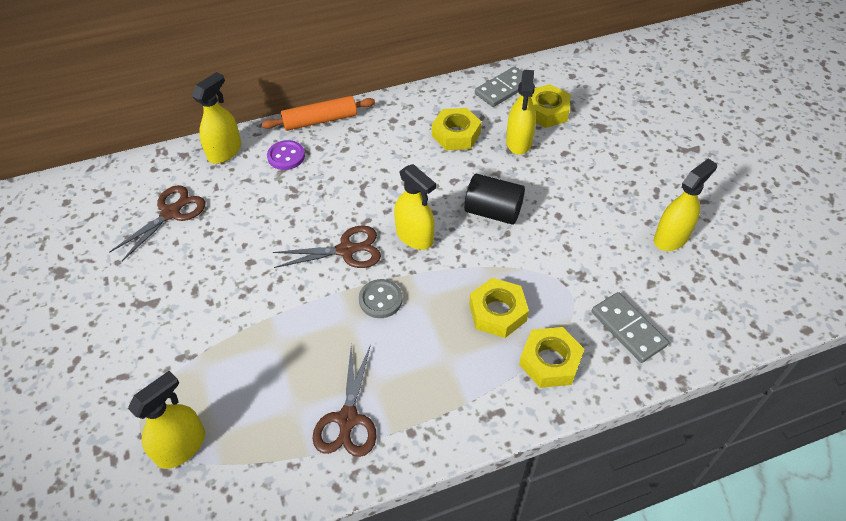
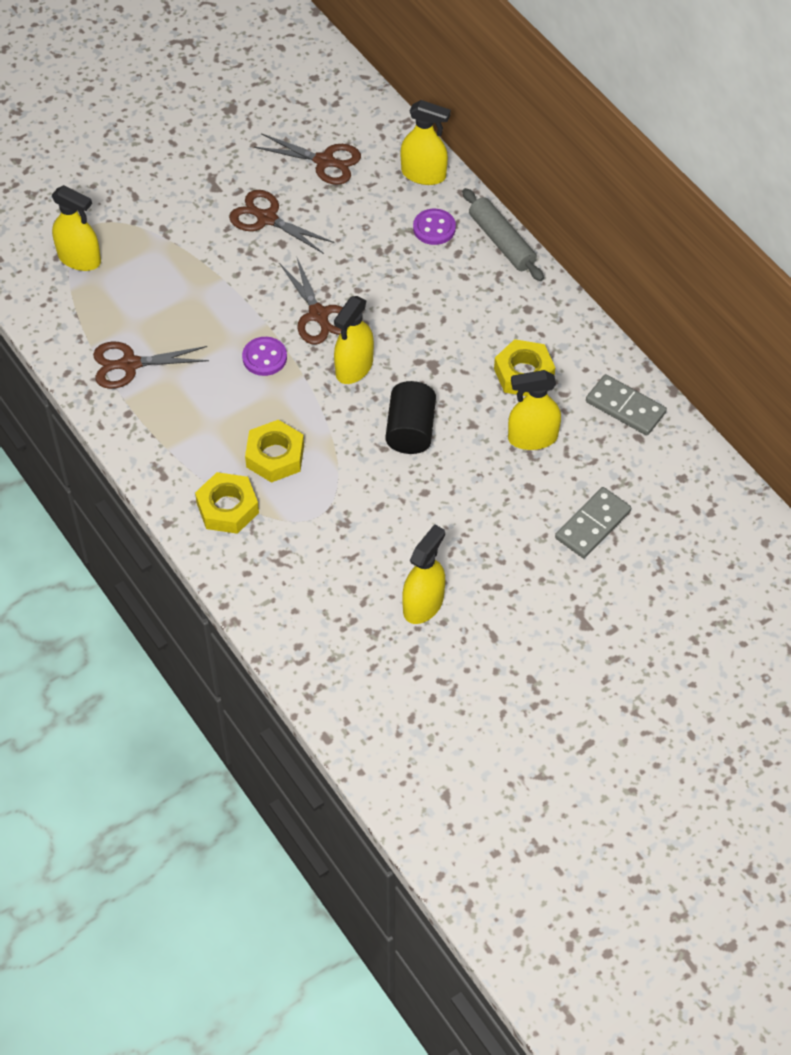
camera: 75 degrees right, 5 degrees up
(214, 268) = (266, 218): none -> brown scissors
(320, 120) = (502, 241): orange rolling pin -> grey rolling pin
(380, 300) = (264, 357): grey button -> purple button
(546, 111) = (598, 458): yellow nut -> none
(628, 329) = (284, 571): grey domino -> grey domino (593, 525)
(671, 237) = (423, 604): yellow spray bottle -> yellow spray bottle turned 90 degrees counterclockwise

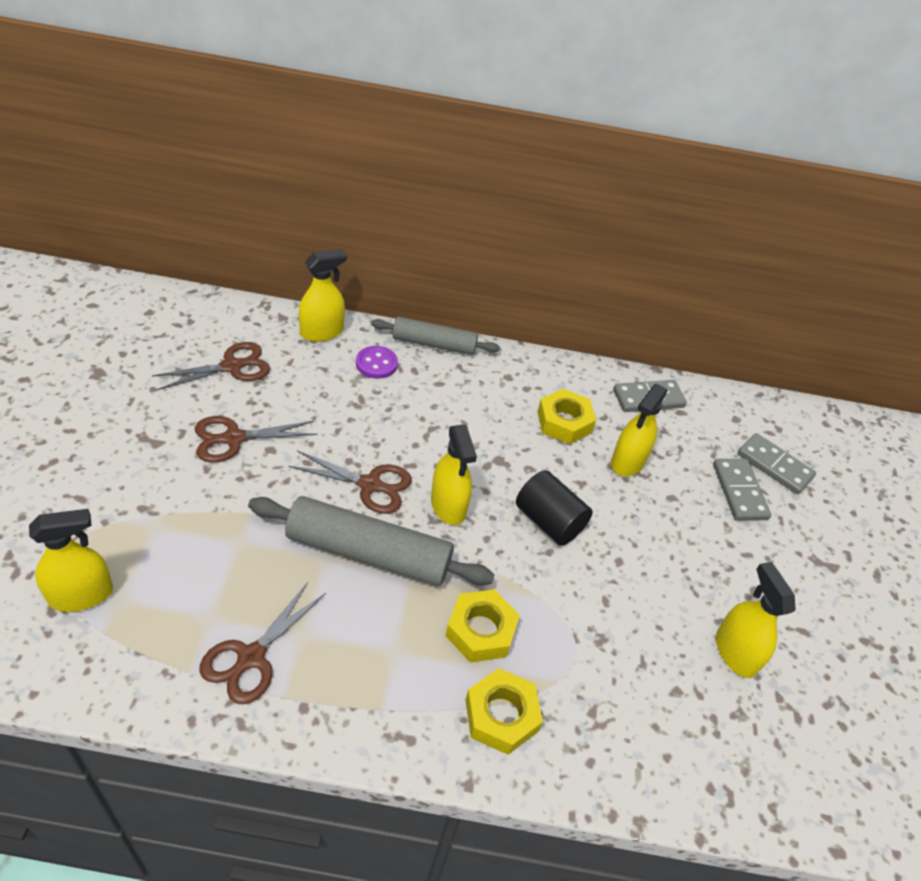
camera: 55 degrees left, 10 degrees down
(264, 357) = (369, 553): purple button -> grey rolling pin
(656, 532) = (774, 466): none -> grey domino

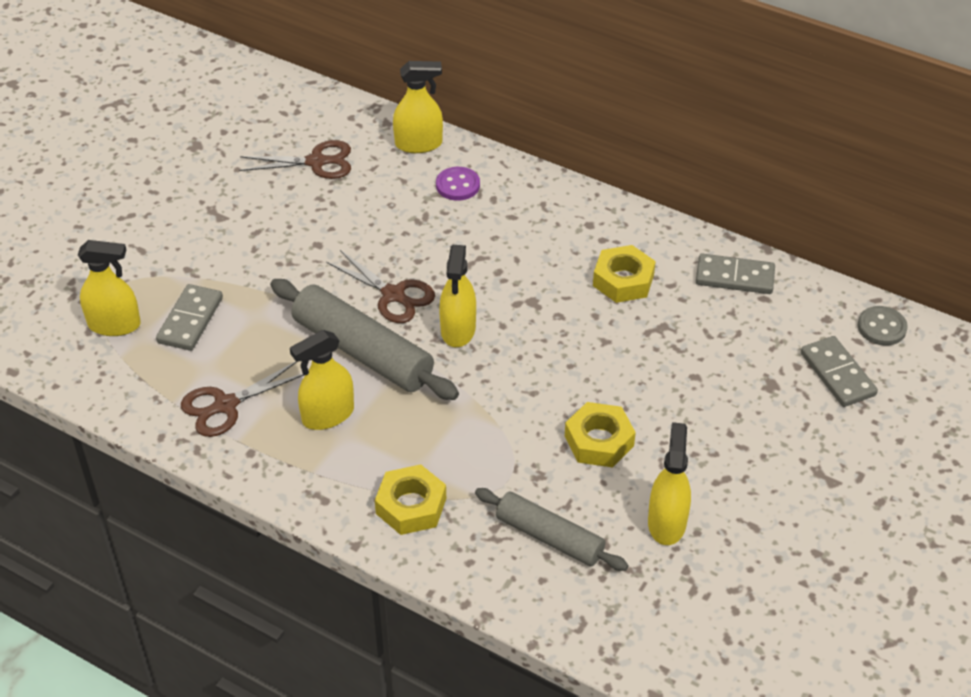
camera: 30 degrees right, 0 degrees up
(233, 438) = (289, 228): brown scissors -> none
(434, 344) = (528, 177): grey rolling pin -> grey rolling pin (549, 537)
(481, 631) = (430, 438): yellow nut -> yellow nut (599, 441)
(549, 521) = (549, 367): black cylinder -> none
(628, 461) = (669, 332): yellow spray bottle -> yellow spray bottle (328, 415)
(739, 491) = (776, 389): grey domino -> grey domino (190, 320)
(778, 417) = (881, 327): none -> grey button

